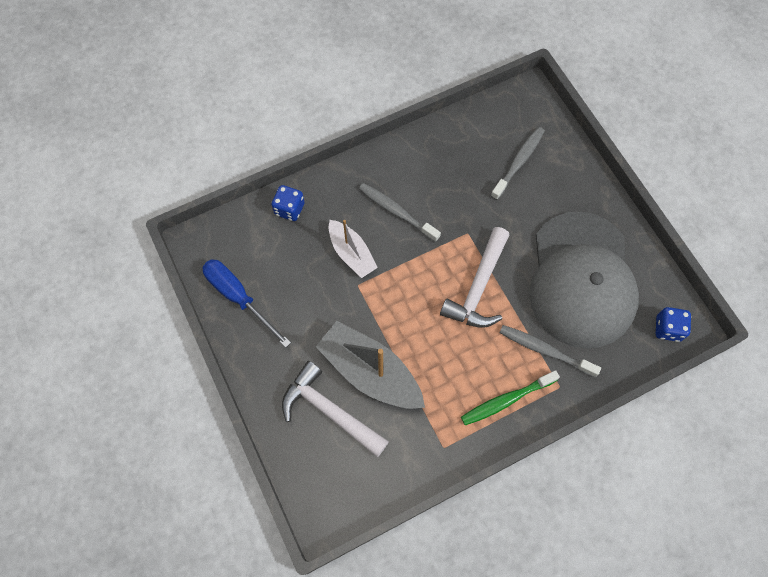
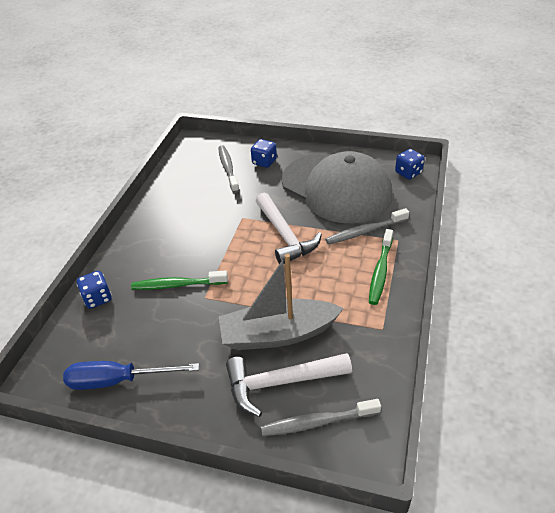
camera: 45 degrees left, 25 degrees down
(351, 253) = (177, 285): white boat -> green toothbrush
(397, 212) = (182, 242): grey toothbrush -> grey toothbrush (317, 422)
(558, 185) = (264, 162): none -> blue dice

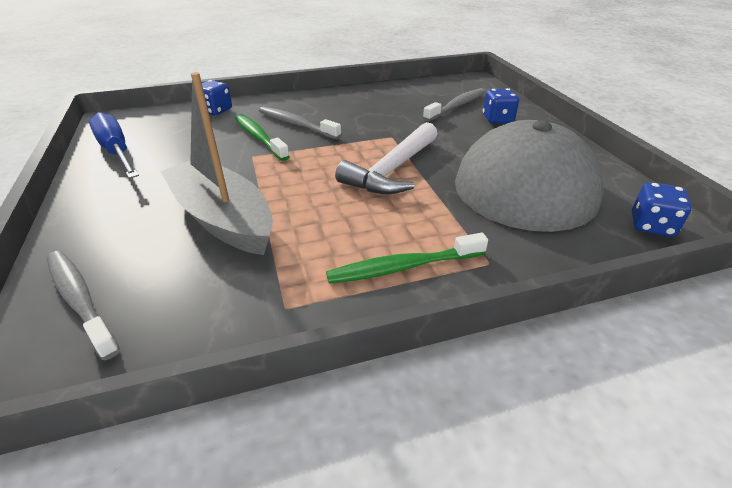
camera: 55 degrees right, 5 degrees down
(280, 383) = (142, 246): white hammer -> none
(365, 231) = (470, 226): grey toothbrush -> grey toothbrush (296, 124)

